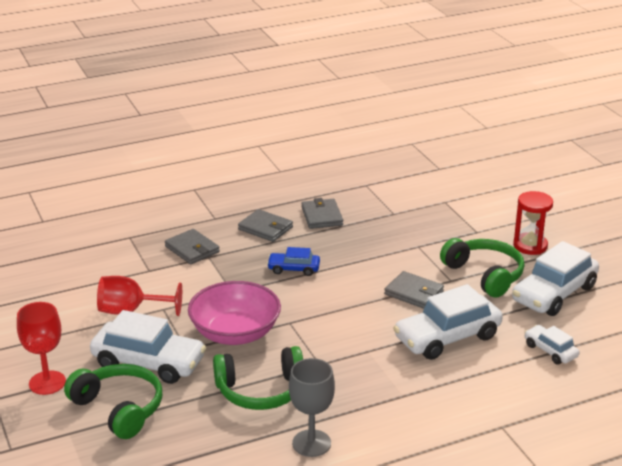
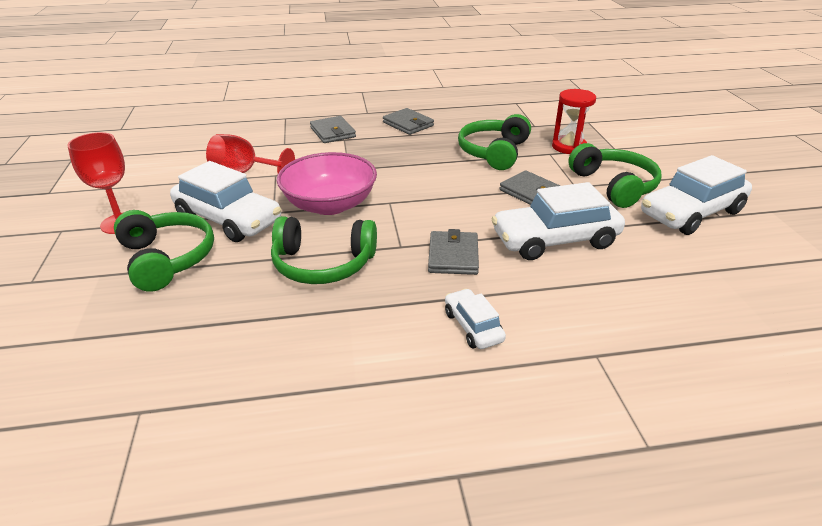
camera: 15 degrees right, 5 degrees up
(293, 269) = (417, 158): blue car -> none
(311, 443) = (347, 333): grey goblet -> none
(322, 216) = (465, 121): grey wallet -> grey wallet (453, 256)
(365, 252) = (494, 152): none -> green headphones
(530, 246) = (670, 166): red hourglass -> red hourglass (569, 147)
(550, 351) = (678, 272): white car -> white car (473, 326)

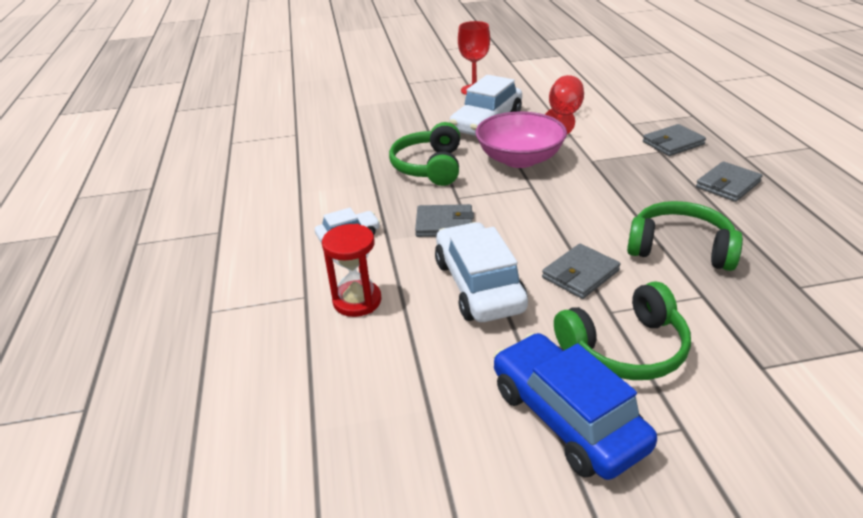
camera: 90 degrees right, 0 degrees up
(167, 259) = (432, 113): green headphones -> none
(569, 147) = (737, 316): red hourglass -> red hourglass (357, 301)
(691, 213) = (566, 418): white car -> blue car

